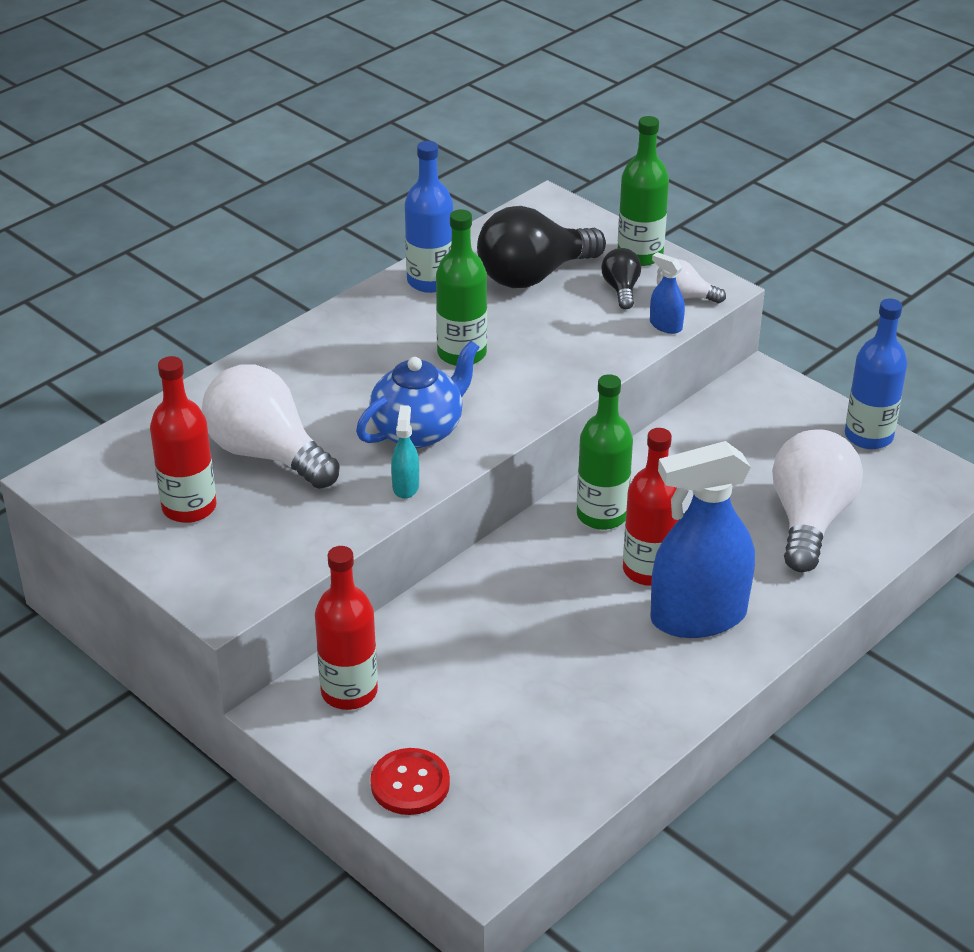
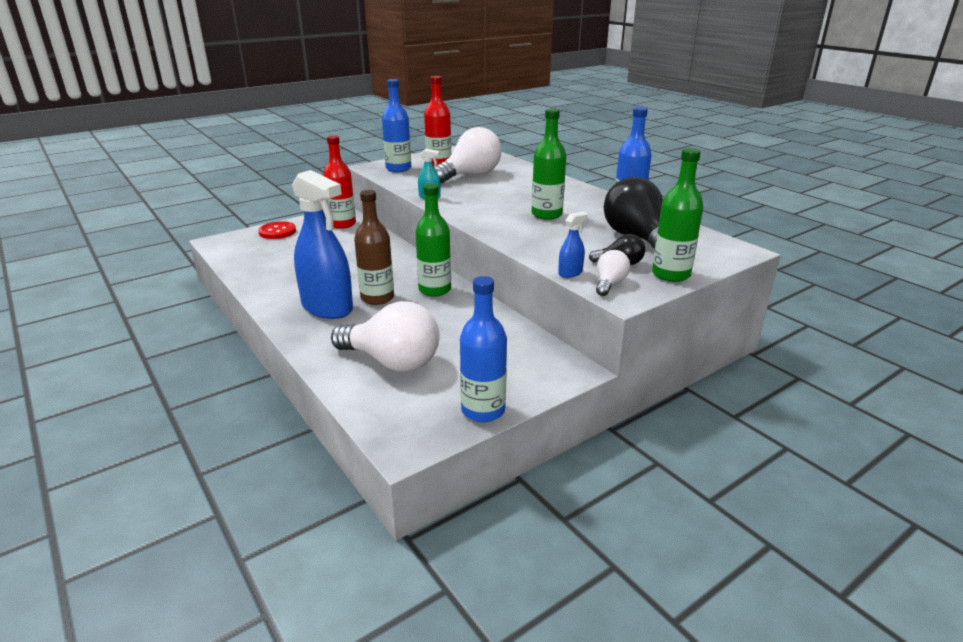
camera: 100 degrees right, 10 degrees down
(233, 559) = (398, 168): none -> blue bottle
(419, 430) = (475, 202): blue teapot -> none
(649, 570) = (377, 298): red bottle -> brown bottle
(698, 617) = (327, 307): blue spray bottle -> blue spray bottle turned 135 degrees clockwise

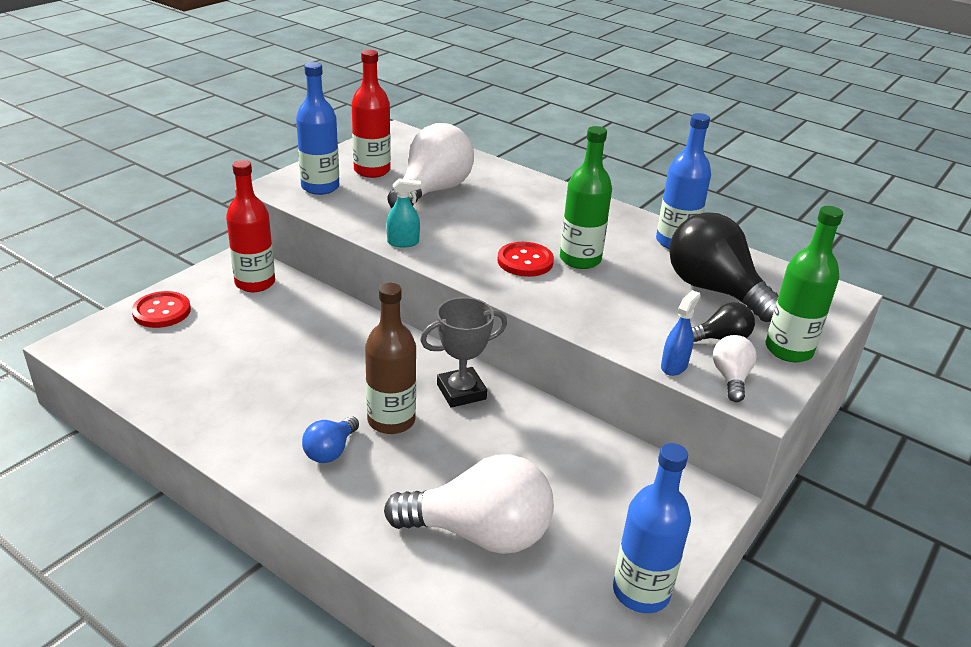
camera: 20 degrees left, 5 degrees up
(327, 307) = (330, 451): blue spray bottle -> blue light bulb
(435, 290) = (461, 392): green bottle -> grey trophy
(505, 212) = (525, 261): none -> red button

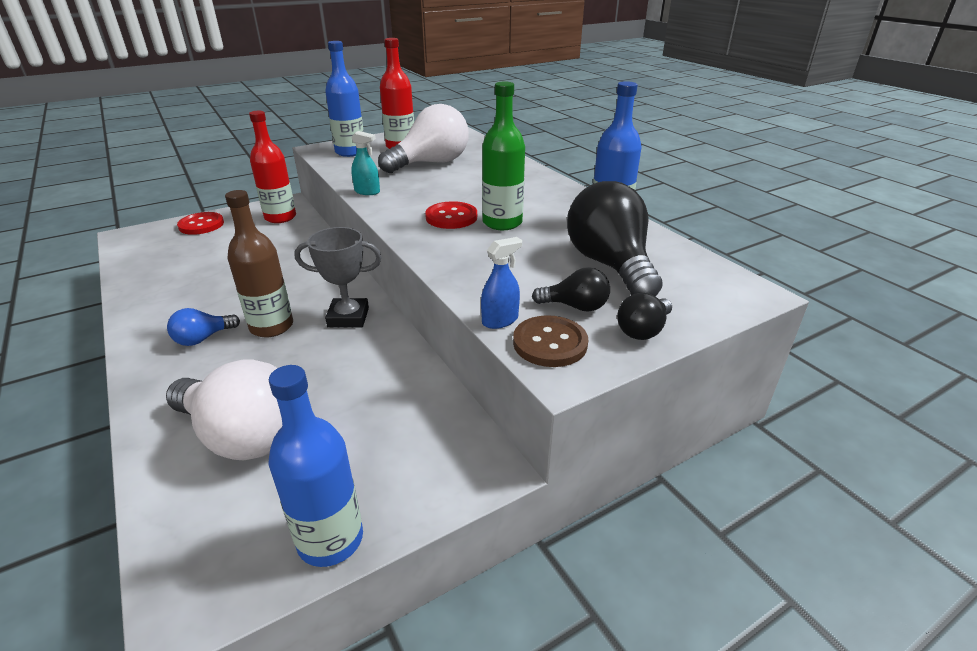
camera: 25 degrees right, 0 degrees up
(731, 378) = (550, 343): white light bulb -> brown button
(788, 350) = (643, 330): green bottle -> black light bulb

